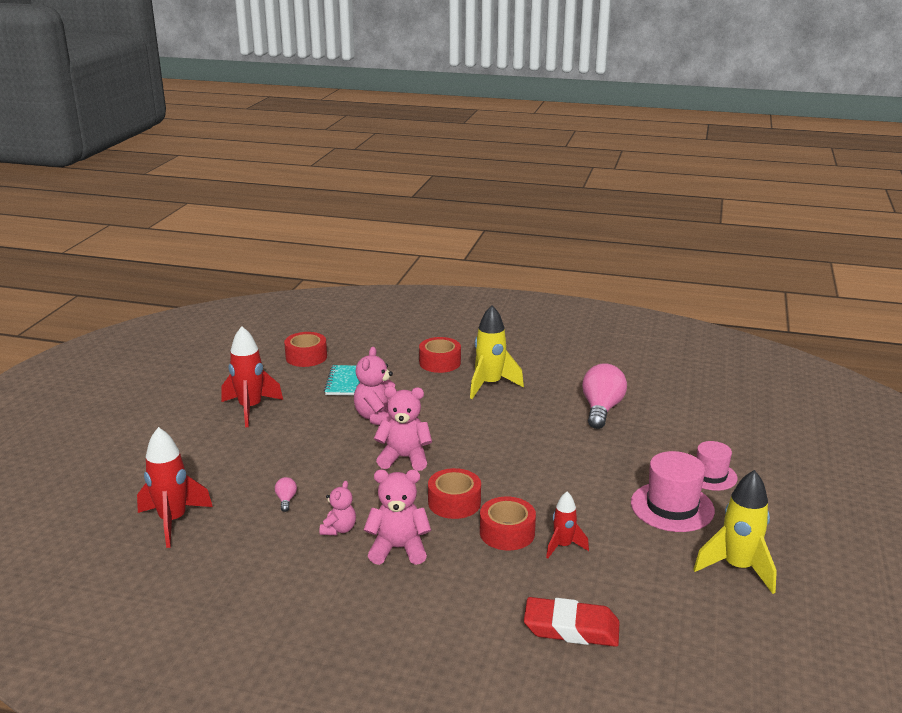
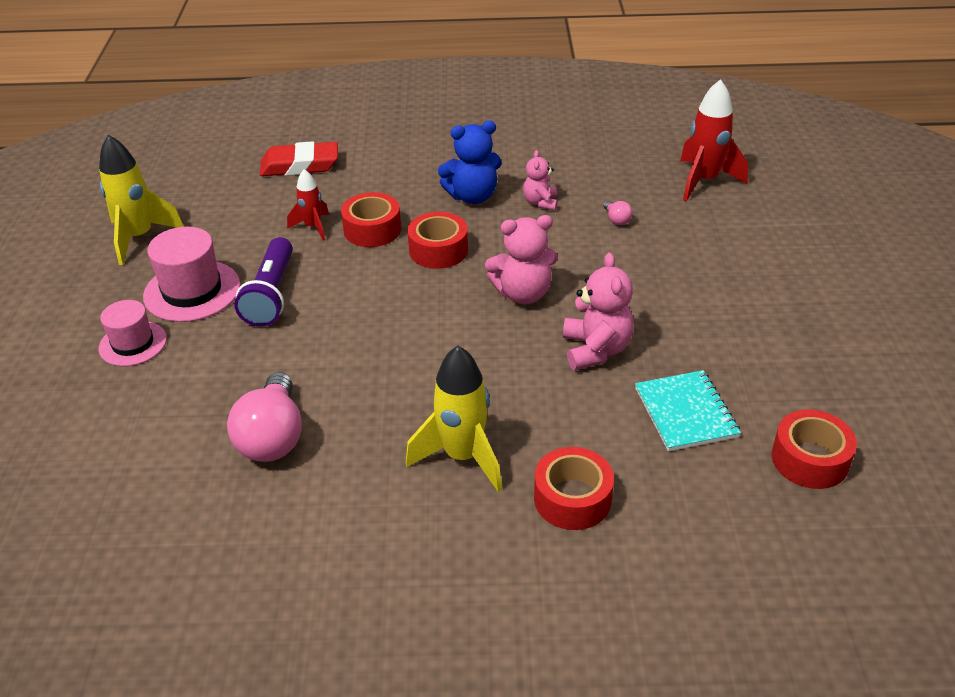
camera: 165 degrees right, 15 degrees up
(250, 409) = (780, 329): red rocket -> none
(398, 549) = (472, 196): pink teddy bear -> blue teddy bear
(603, 492) = (271, 295): none -> purple flashlight

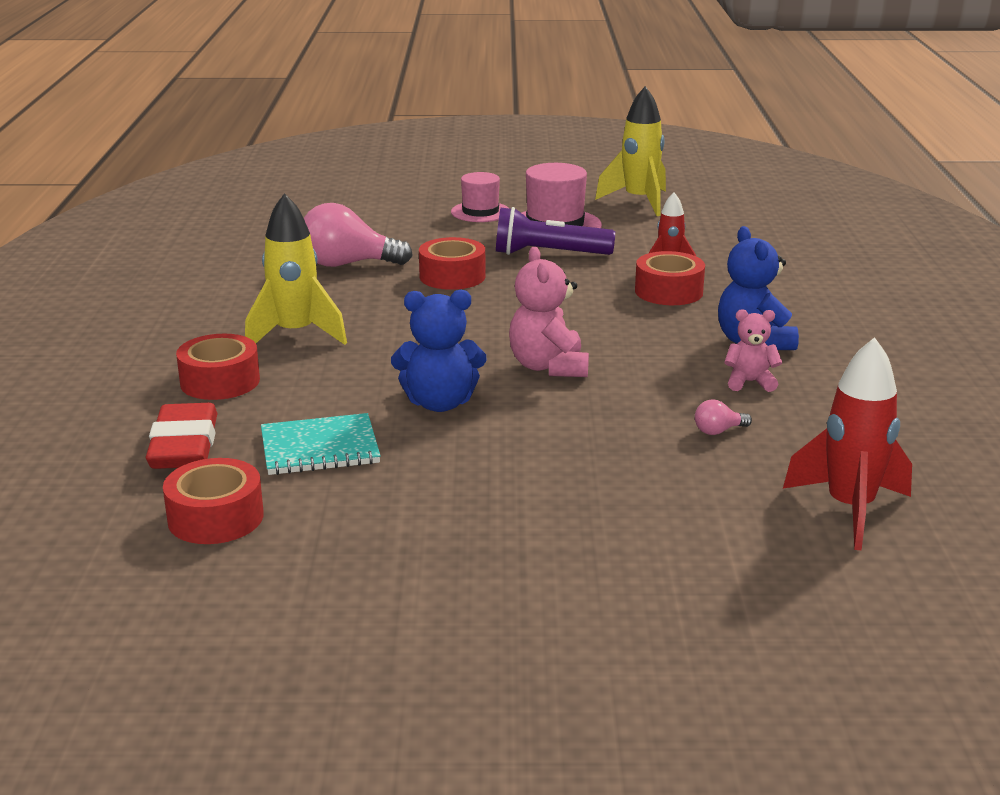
camera: 90 degrees right, 15 degrees down
(300, 165) = (794, 254): red eraser -> red eraser (184, 446)
(438, 250) = (632, 324): red tape -> red tape (452, 276)
(596, 350) = (440, 403): pink teddy bear -> blue teddy bear

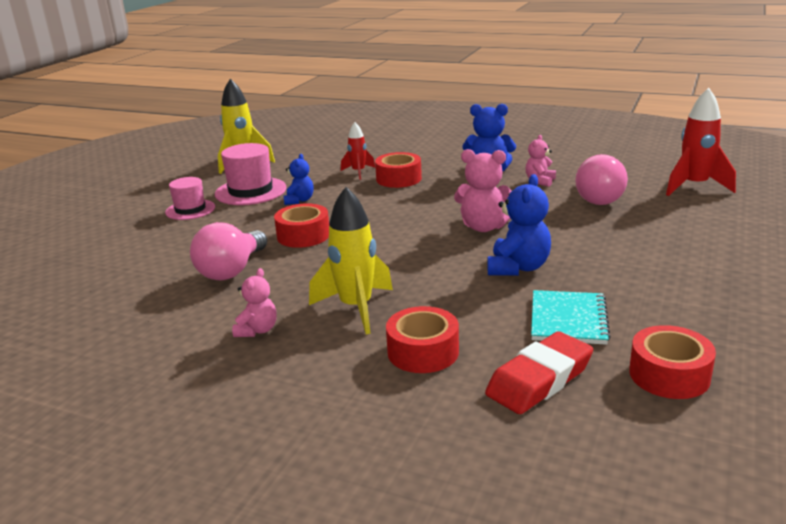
camera: 65 degrees left, 0 degrees up
(184, 446) = (539, 380): red eraser -> red eraser turned 60 degrees counterclockwise
(233, 302) = (257, 330): none -> pink teddy bear
(548, 254) = (299, 200): purple flashlight -> blue teddy bear
(718, 431) = (597, 198): pink light bulb -> pink light bulb, size x2.33

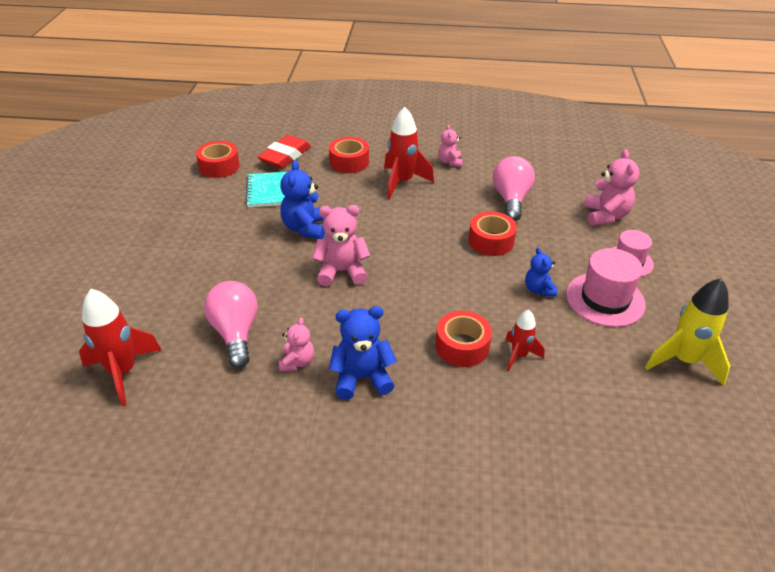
camera: 160 degrees right, 15 degrees up
(148, 244) = (605, 215): none -> pink teddy bear
(356, 308) = (402, 182): yellow rocket -> red rocket

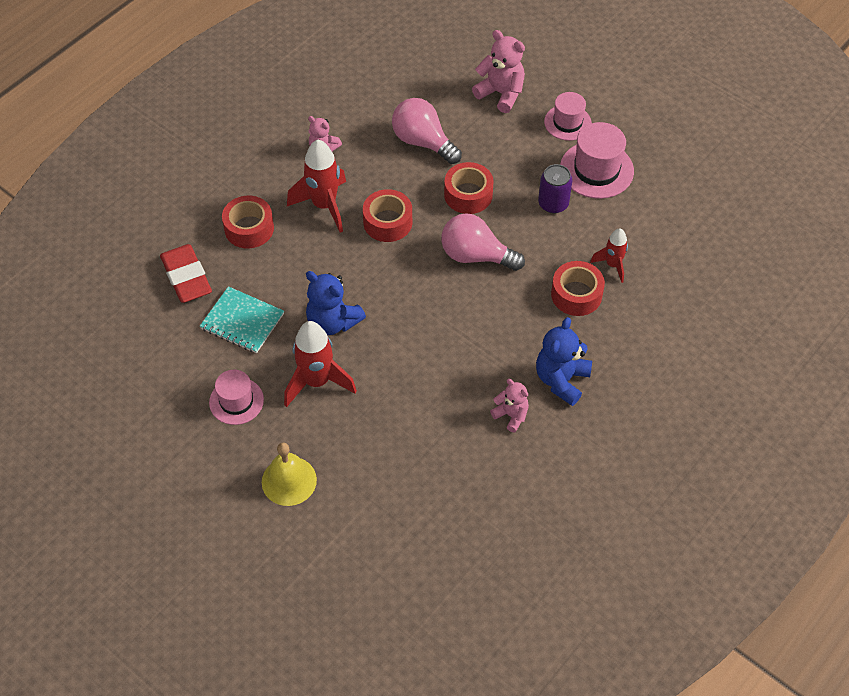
camera: 55 degrees left, 15 degrees up
(123, 372) = (429, 549): red rocket -> red rocket (317, 381)
(146, 268) = (289, 481): none -> yellow bell
(200, 216) = (236, 401): none -> pink hat
(219, 166) = (153, 345): red tape -> red tape (387, 222)
(235, 333) = (442, 444): pink light bulb -> pink light bulb (476, 256)
(342, 271) = (421, 326): pink teddy bear -> none
(538, 289) = (553, 203): blue teddy bear -> purple can
(683, 361) = (689, 171): yellow rocket -> none

